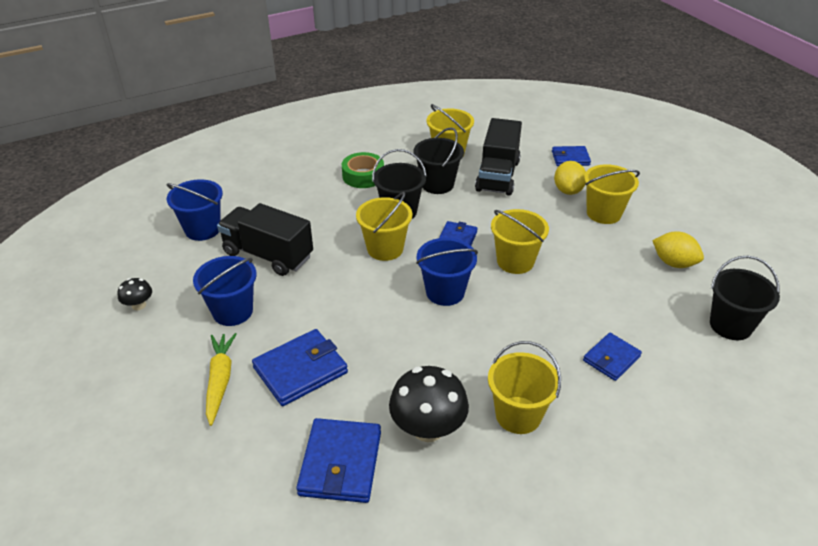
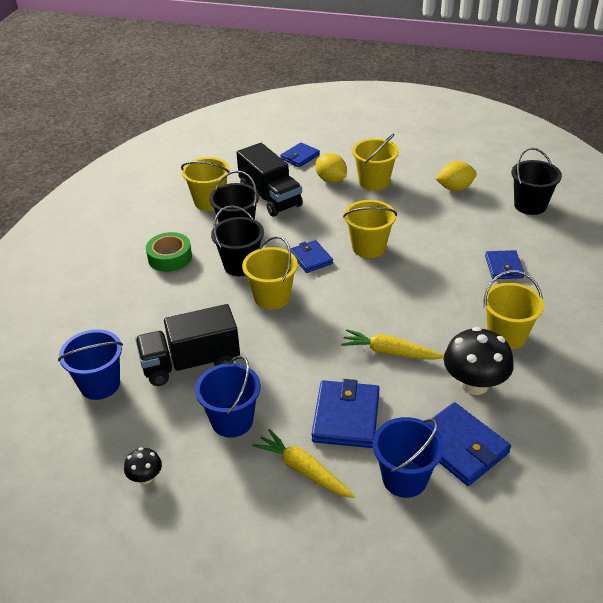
camera: 45 degrees left, 0 degrees up
(404, 351) = (390, 352): none -> yellow carrot
(445, 292) = (357, 297): blue bucket -> blue bucket (404, 478)

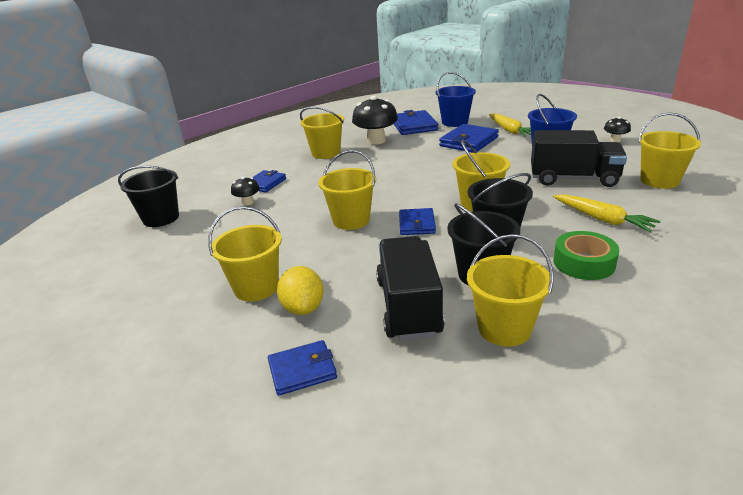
camera: 150 degrees left, 10 degrees down
(100, 384) = (659, 181): blue bucket -> yellow bucket
(390, 352) = (411, 159): yellow carrot -> yellow carrot (602, 219)
(455, 188) = (189, 253): yellow lemon -> none
(484, 240) = (248, 202): none -> black mushroom

